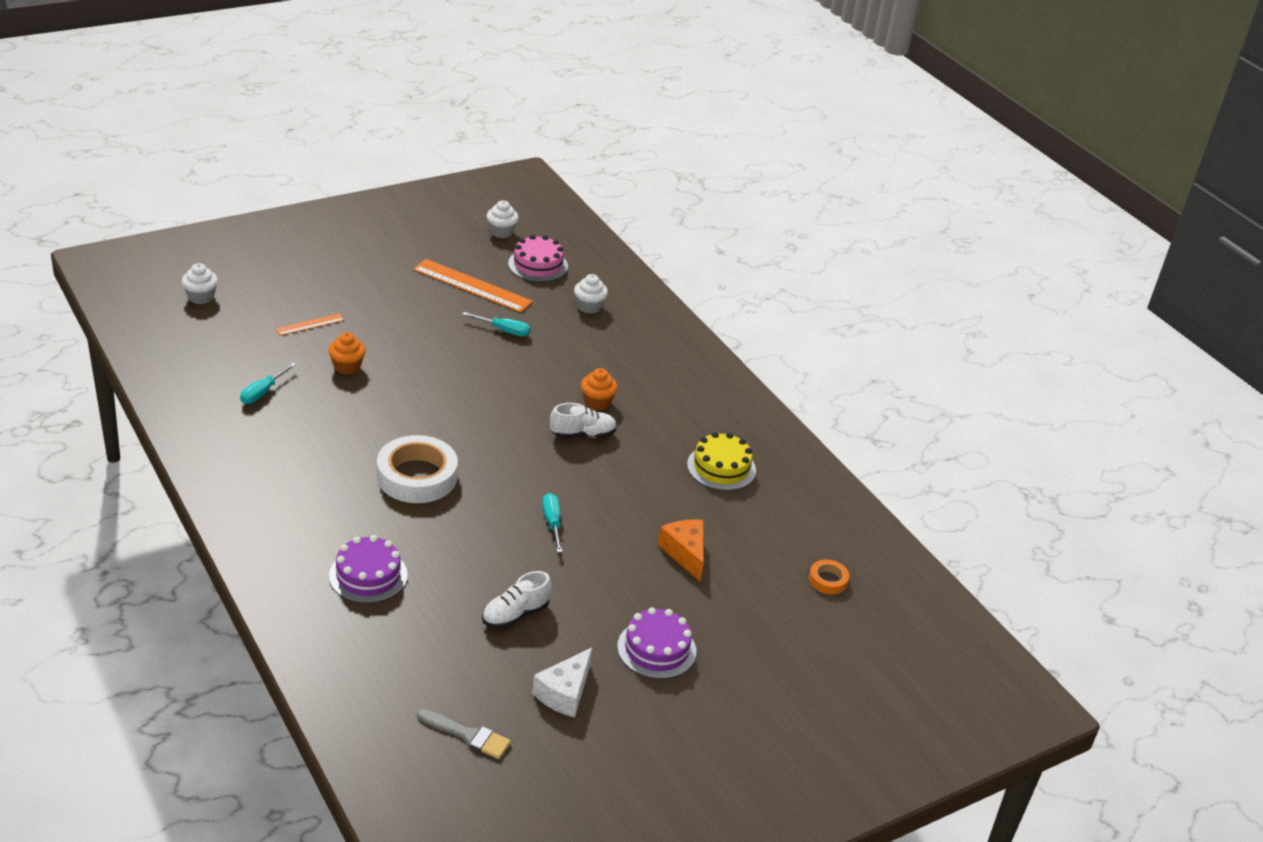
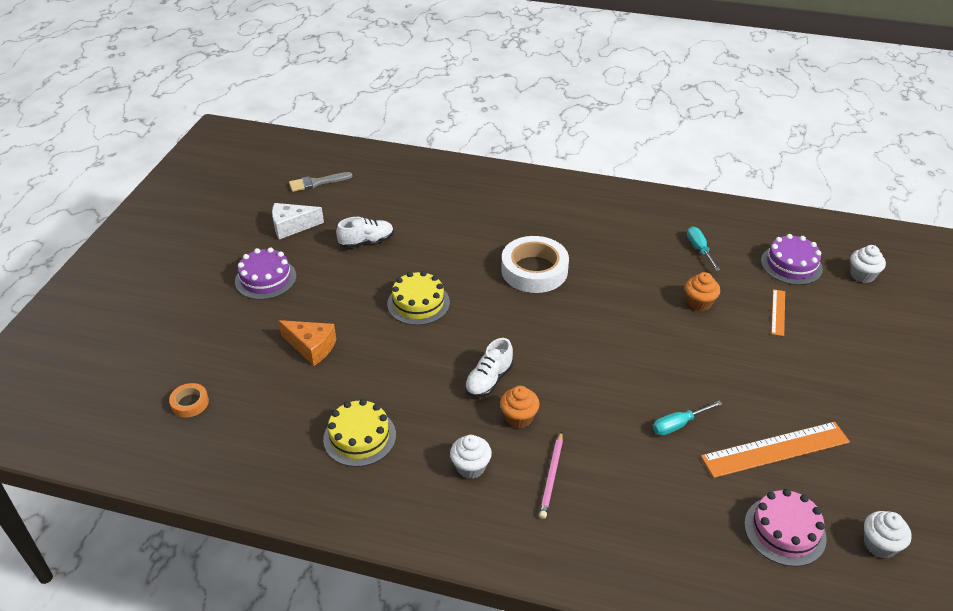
camera: 140 degrees right, 5 degrees up
(368, 575) = (468, 207): purple cake -> purple cake (791, 265)
(515, 615) = (367, 242): white shoe -> white shoe turned 60 degrees clockwise
(552, 523) = (418, 303): turquoise screwdriver -> yellow cake
(564, 693) = (292, 226): white cheese -> white cheese turned 90 degrees counterclockwise
(589, 307) = (671, 519): white cupcake -> white cupcake (470, 467)
(625, 365) = (552, 476): none -> pink pencil

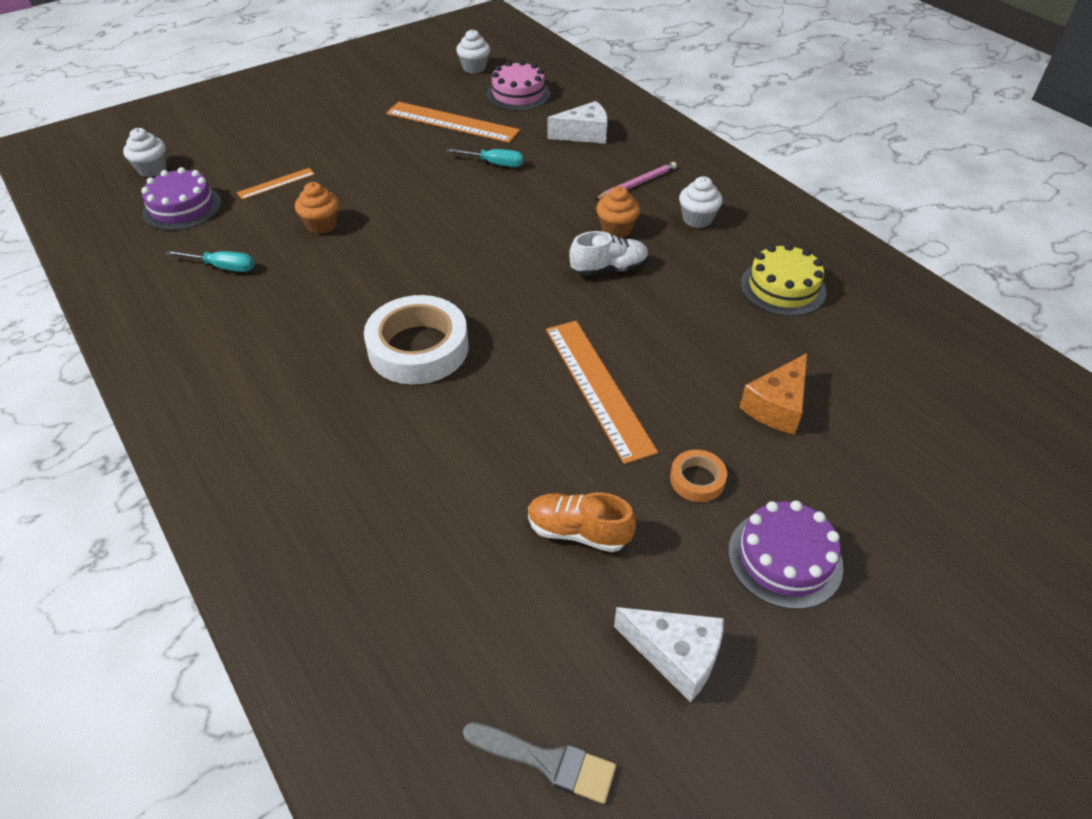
camera: 140 degrees left, 5 degrees up
(190, 403) = (969, 418): orange tape -> orange tape (697, 479)
(311, 347) = (777, 406): orange cheese -> orange cheese turned 120 degrees counterclockwise
(367, 242) = (578, 532): white shoe -> orange shoe
(418, 303) = (598, 387): yellow cake -> orange ruler
(659, 512) = (584, 134): none -> white cheese
(699, 249) = (223, 267): turquoise screwdriver -> turquoise screwdriver turned 105 degrees counterclockwise

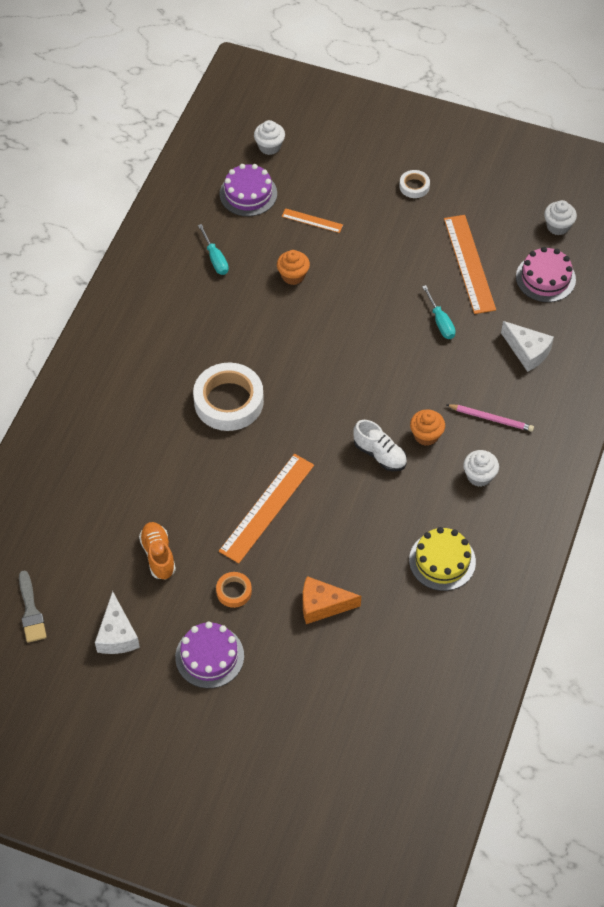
camera: 55 degrees right, 10 degrees up
(329, 113) = (414, 186): none -> white tape

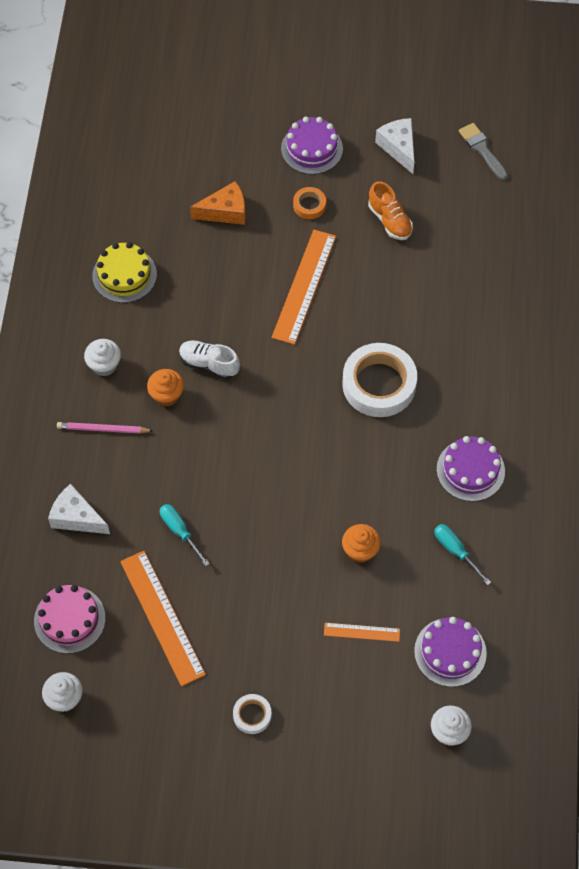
camera: 165 degrees right, 5 degrees up
(177, 314) = (470, 470): none -> purple cake

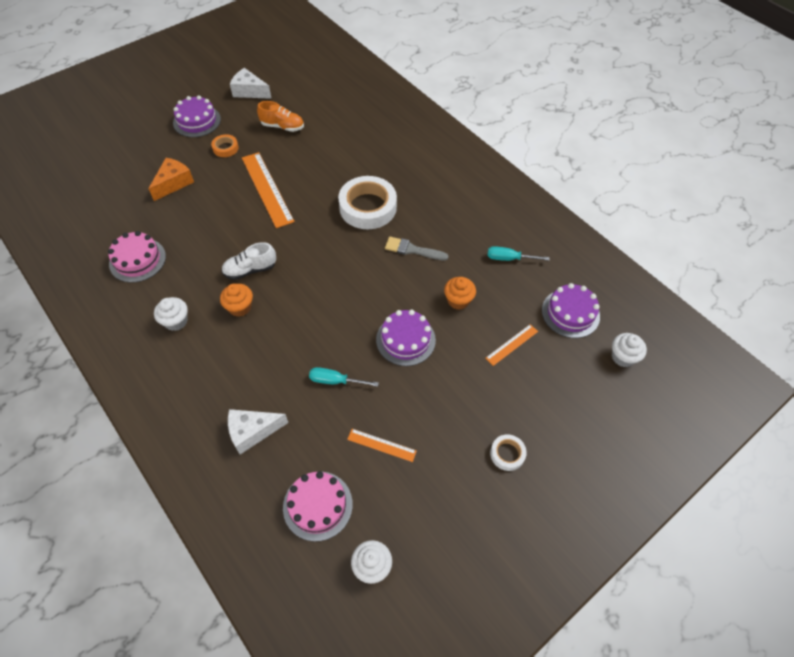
camera: 45 degrees left, 5 degrees down
(103, 429) = (215, 360): pink pencil -> none
(124, 275) = (137, 260): yellow cake -> pink cake
(162, 617) = (381, 445): orange ruler -> orange ruler, size x0.51
(470, 470) = (468, 213): purple cake -> purple cake (405, 339)
(482, 149) = (298, 66): grey brush -> grey brush (412, 250)

